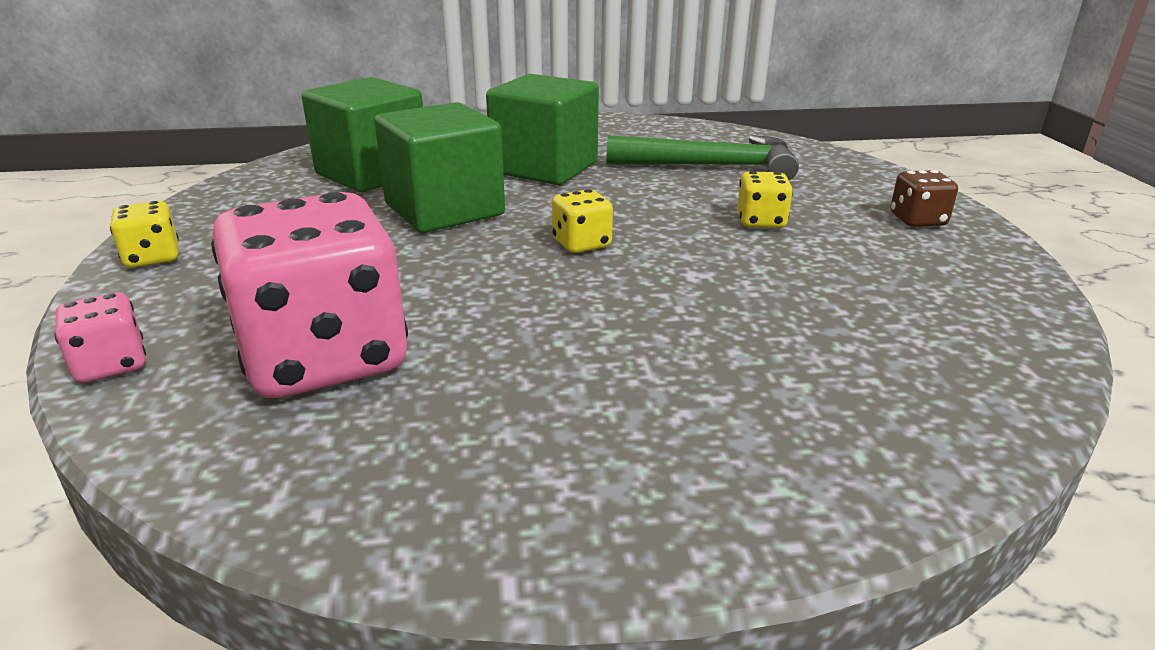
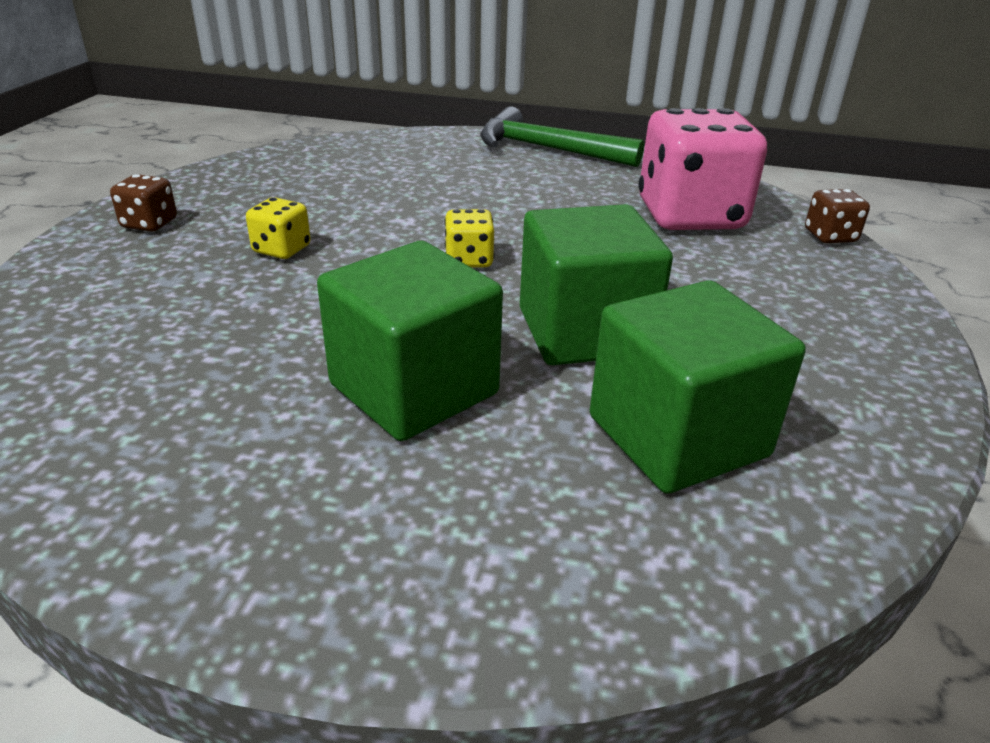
camera: 160 degrees left, 5 degrees up
(111, 365) = (830, 236): pink dice -> brown dice
(152, 258) = (888, 326): yellow dice -> none
(712, 167) = (194, 338): green hammer -> green hammer (547, 149)

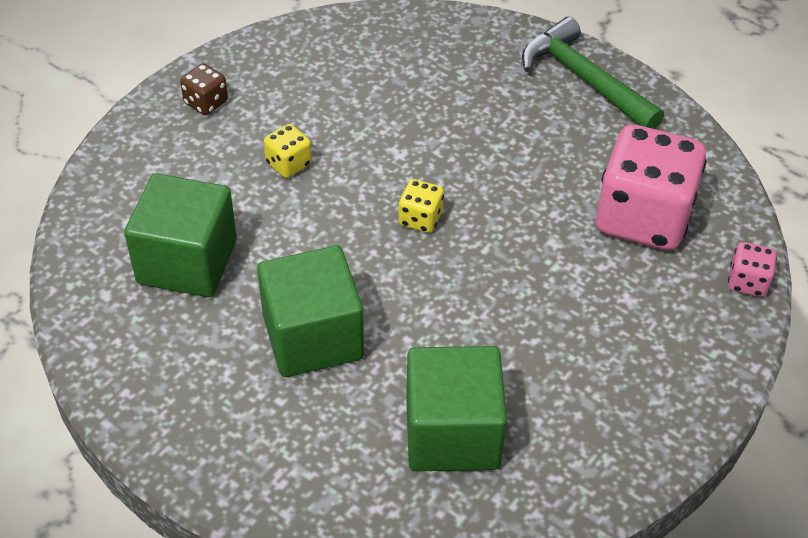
camera: 25 degrees right, 15 degrees up
(584, 332) = (456, 323): green cube -> green cube (187, 262)
(830, 236) = (747, 282): brown dice -> pink dice

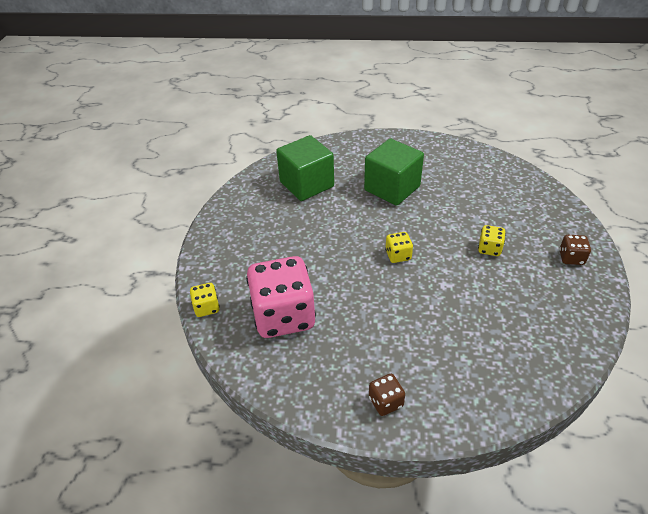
camera: 150 degrees right, 5 degrees down
(187, 262) = (474, 188): green cube -> none
(584, 79) = (385, 402): green hammer -> brown dice
(747, 282) = (206, 307): pink dice -> yellow dice

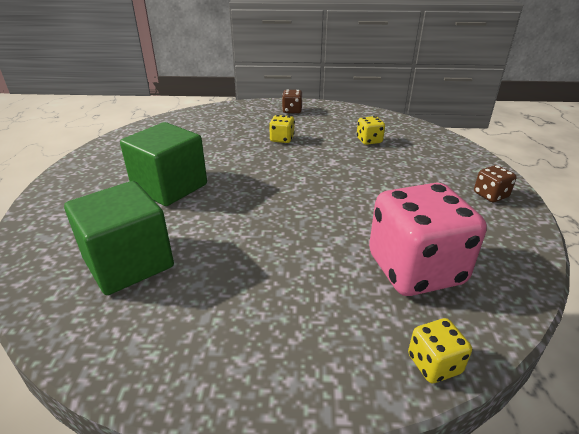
camera: 95 degrees left, 10 degrees down
(398, 255) = (293, 185): yellow dice -> yellow dice (369, 140)

